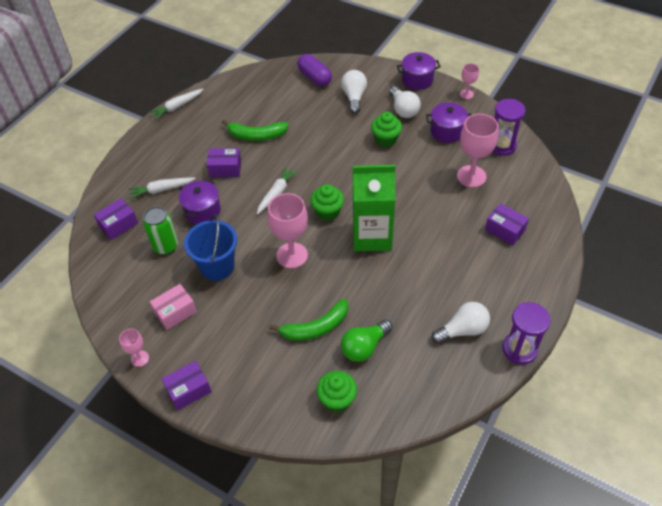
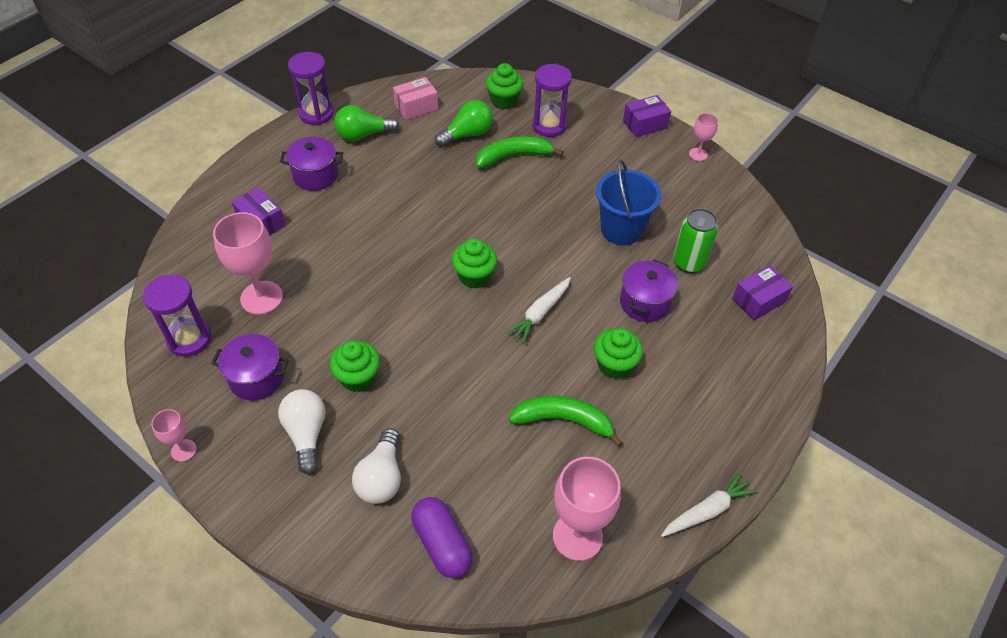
camera: 175 degrees left, 0 degrees up
(161, 190) = (707, 344): white carrot -> none
(175, 312) = (666, 190): pink box -> pink box (416, 107)
(225, 169) = (614, 365): purple box -> green cupcake
(286, 372) = (549, 125): none -> purple hourglass
(292, 255) = (529, 230): pink goblet -> pink goblet (577, 536)
(372, 236) = (426, 238): green carton -> none
(417, 80) = (252, 501): purple pot -> purple pot (315, 175)
(462, 330) = (363, 135): white light bulb -> green light bulb

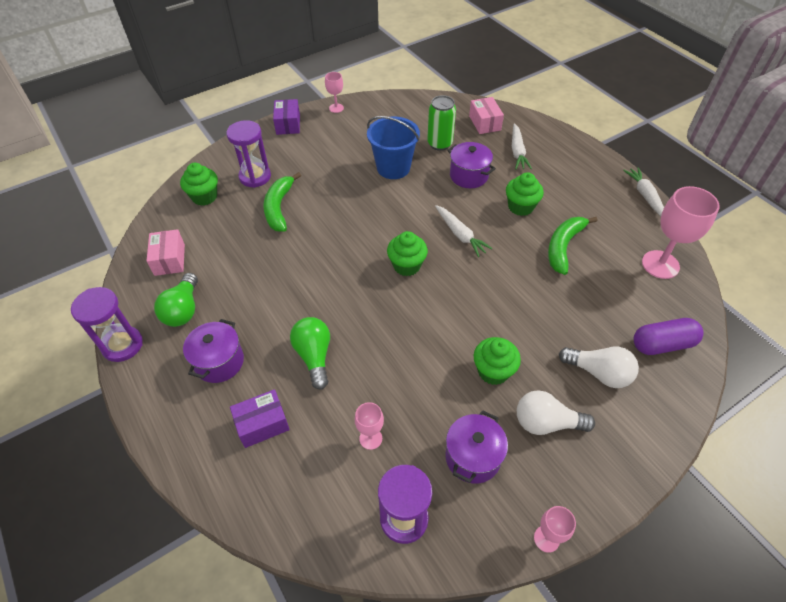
camera: 70 degrees left, 0 degrees up
(261, 297) = (370, 438): pink goblet -> pink goblet, size x0.52
(467, 134) = (233, 231): green light bulb -> green light bulb (314, 356)
(719, 345) = (517, 152): none -> white carrot
(758, 300) = (485, 123): purple box -> pink box

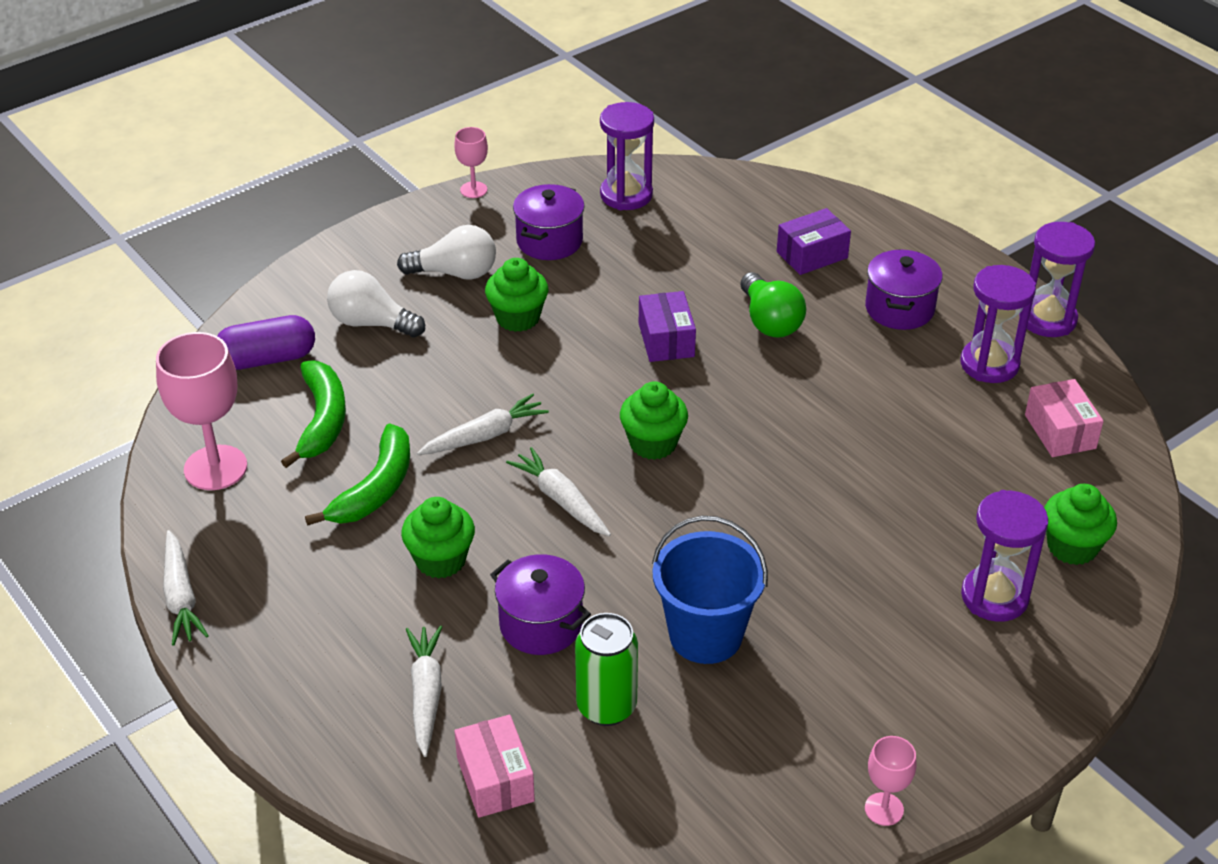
camera: 175 degrees right, 10 degrees down
(183, 310) = (989, 364): green light bulb -> purple hourglass
(279, 208) = (914, 532): green banana -> green banana (322, 420)
(288, 124) = (986, 745): purple box -> purple box (666, 340)
(370, 438) = (674, 250): pink goblet -> none
(506, 276) = (484, 435): none -> white carrot

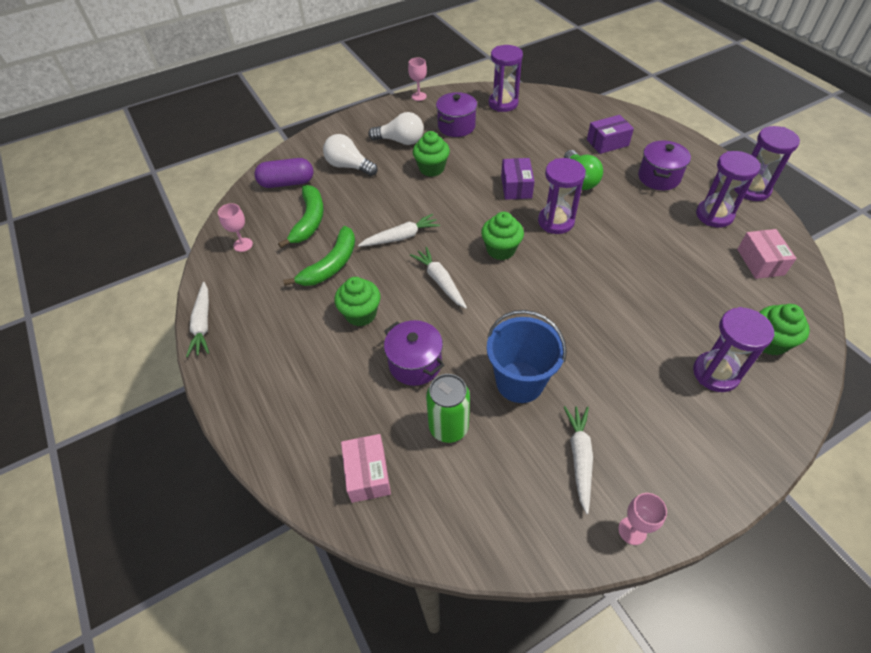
camera: 10 degrees right, 10 degrees up
(215, 468) = (243, 245): pink goblet -> pink goblet, size x0.52
(426, 694) = (335, 406): white carrot -> white carrot (579, 458)
(737, 392) = (556, 221): none -> purple hourglass

